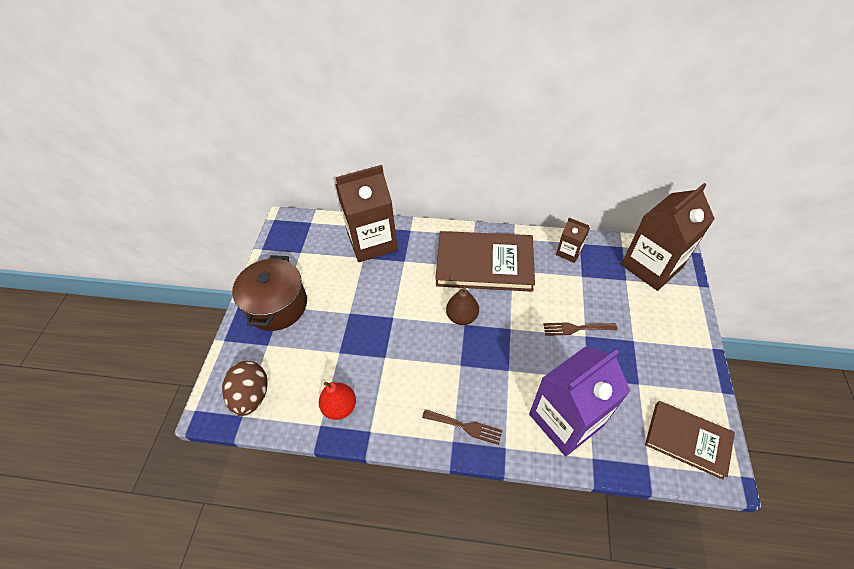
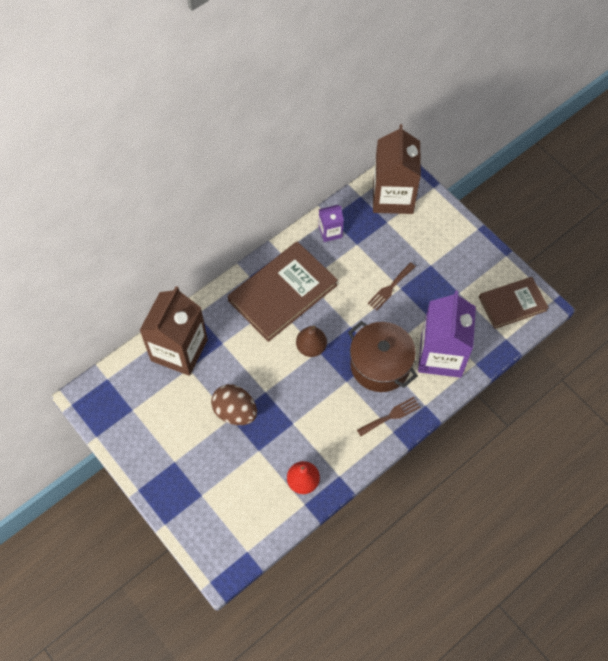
camera: 50 degrees left, 10 degrees up
(251, 396) = (236, 534): brown egg -> brown egg (235, 412)
(277, 305) = (170, 464): brown pot -> brown pot (380, 365)
(569, 252) = (330, 232): brown carton -> purple carton

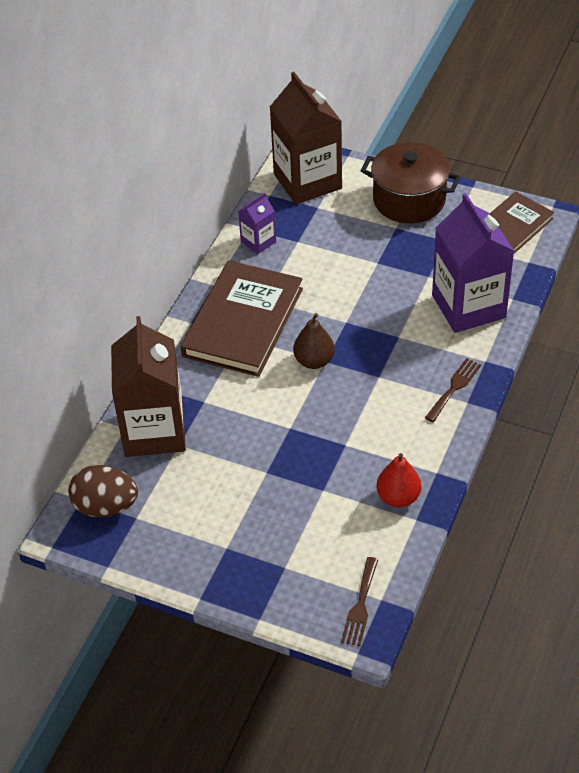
camera: 25 degrees left, 15 degrees down
(235, 412) = (267, 463): brown egg -> brown egg (106, 507)
(380, 365) = (407, 344): brown pot -> brown pot (409, 200)
(390, 288) = (365, 267): brown fork -> brown fork (360, 605)

